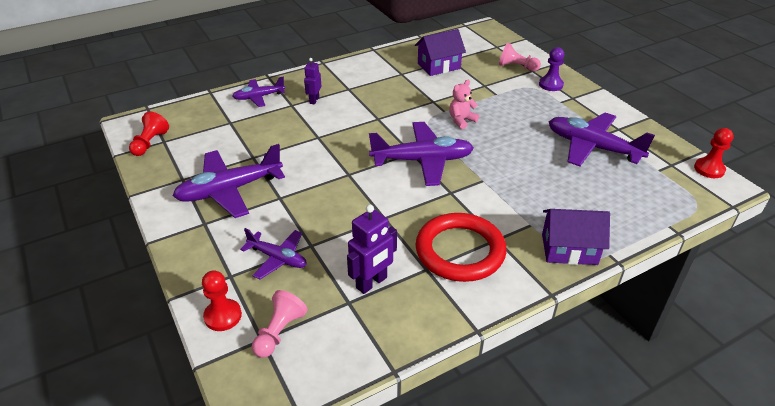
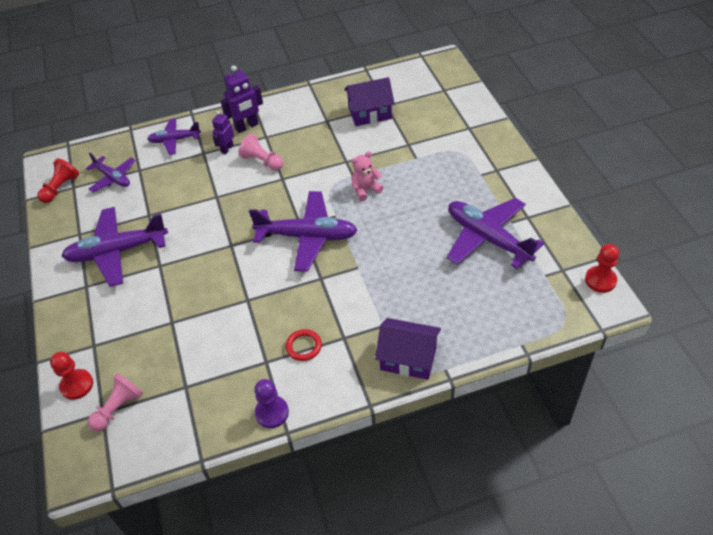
camera: 15 degrees right, 10 degrees up
(277, 258) = (138, 332): purple plane -> purple plane (113, 178)
(372, 283) = (212, 369): purple robot -> purple robot (247, 126)
(460, 251) = (303, 346): red ring -> red ring, size x0.42
(516, 67) = (453, 121): pink pawn -> pink pawn (262, 161)
(550, 85) = (480, 149): purple pawn -> purple pawn (272, 413)

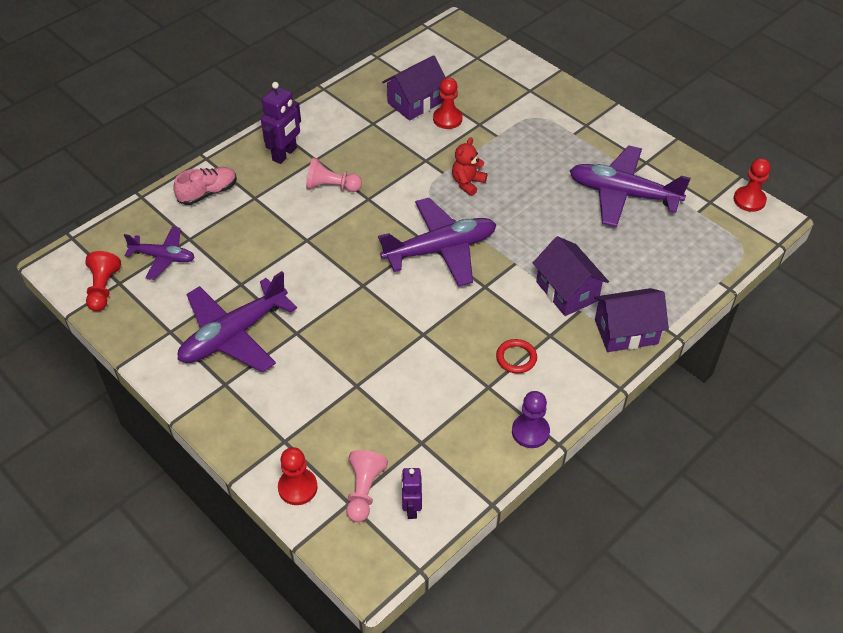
camera: 30 degrees left, 0 degrees up
(175, 140) = (208, 193): purple plane -> pink shoe
(227, 149) = (280, 185): purple robot -> purple robot (411, 508)
(365, 189) = (467, 183): pink teddy bear -> red teddy bear
(383, 305) = (567, 291): none -> purple house
(386, 133) = (447, 119): none -> red pawn

